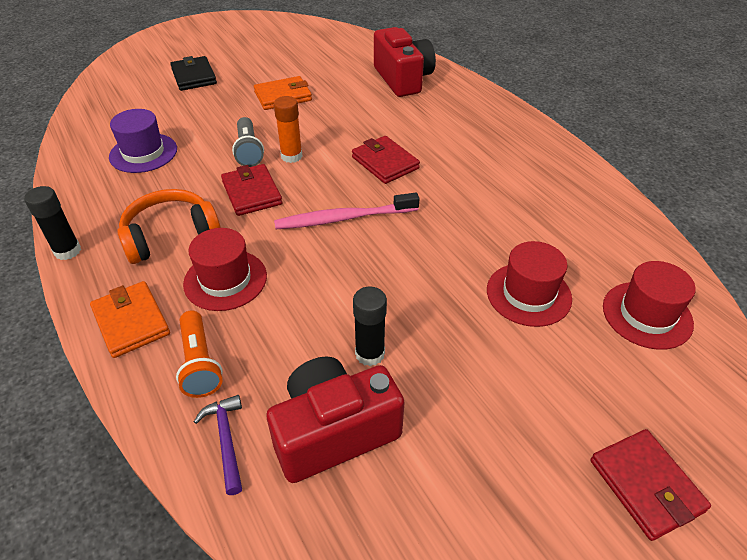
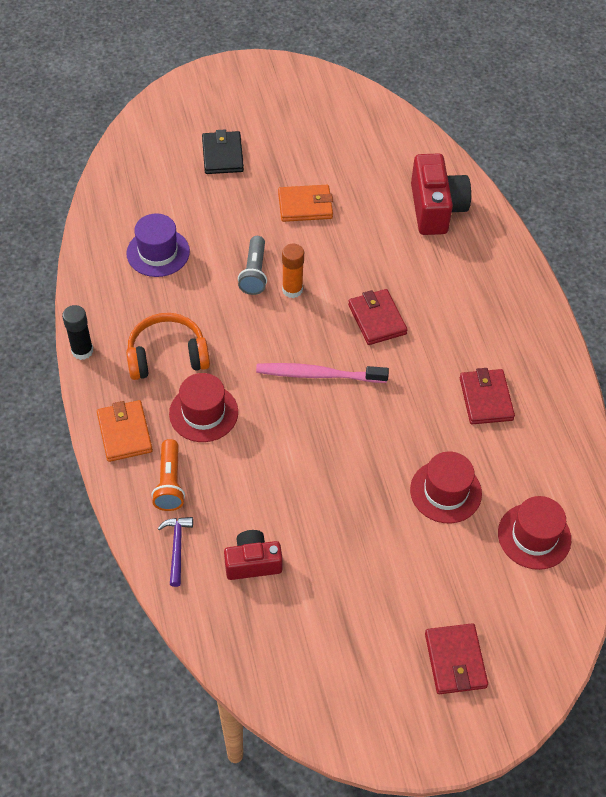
camera: 15 degrees right, 10 degrees up
(251, 193) = (245, 325): red wallet -> red wallet (485, 399)
(334, 432) = (253, 562): red camera -> red camera, size x0.63
(370, 354) = (298, 509): black glue stick -> none

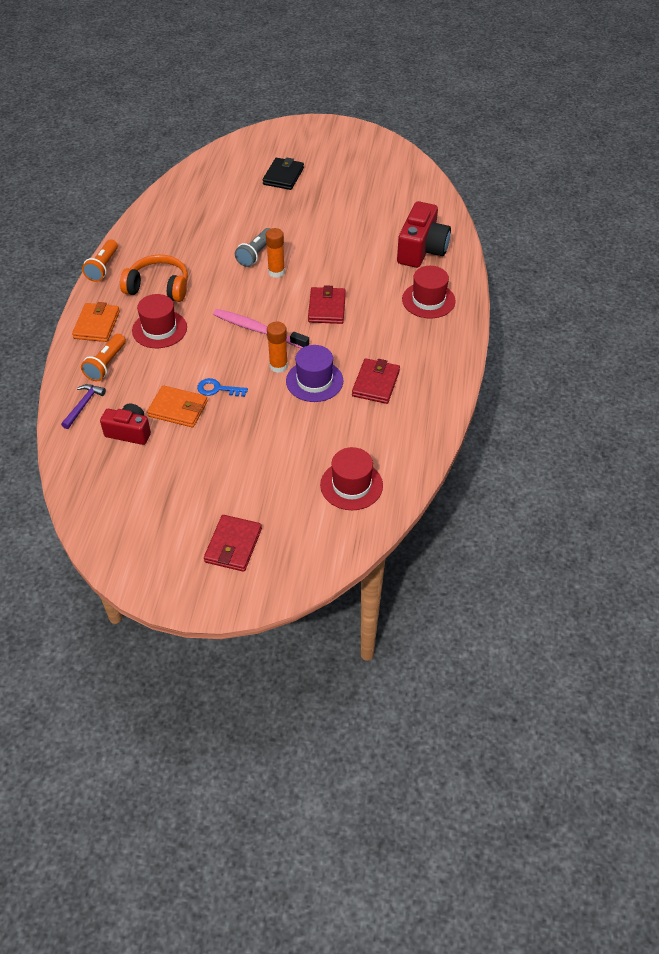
camera: 25 degrees right, 5 degrees down
(82, 351) = (103, 267): black glue stick -> orange flashlight
(158, 252) = (196, 223): purple hat -> purple hat (314, 381)
(305, 206) = (322, 222): orange wallet -> orange wallet (178, 409)
(319, 469) = (217, 389): none -> blue key
(368, 414) = (278, 366): none -> orange glue stick
(445, 491) = (302, 433): red hat -> red hat (428, 300)

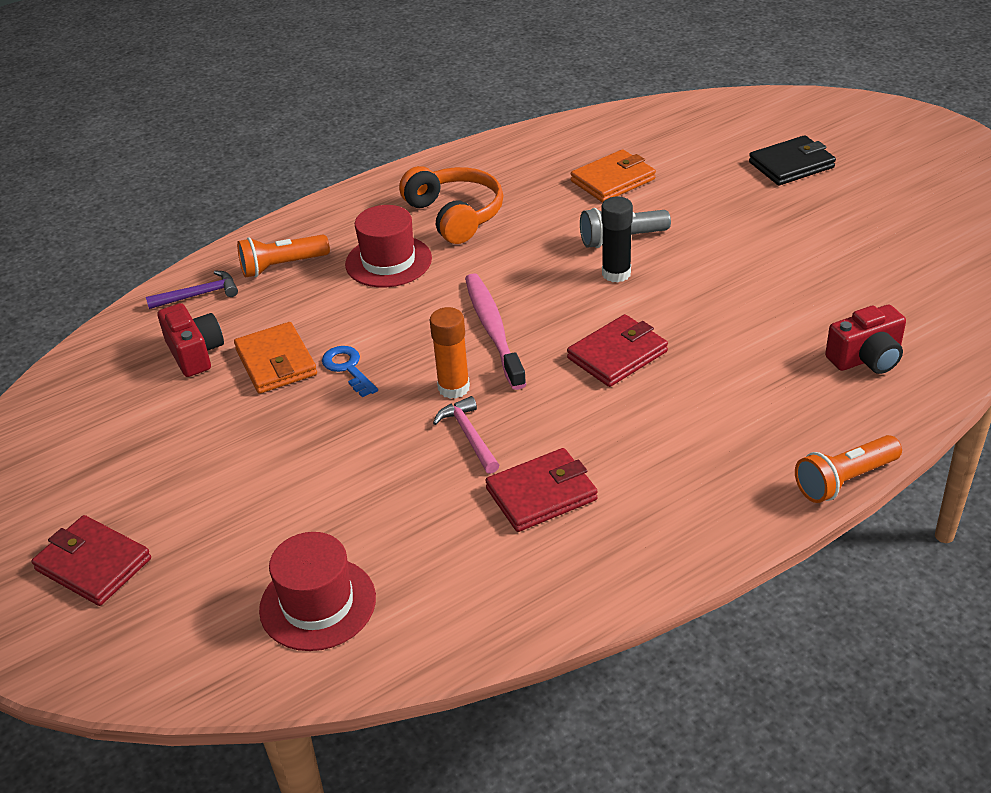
camera: 50 degrees right, 10 degrees down
(97, 325) = (335, 219): orange wallet -> orange wallet (613, 180)
(103, 267) = (430, 163): orange flashlight -> orange flashlight (844, 480)
(233, 545) = (93, 564): red wallet -> red wallet turned 60 degrees clockwise
(276, 272) = (616, 273): orange glue stick -> black glue stick
(314, 381) = (469, 436): purple hat -> pink hammer
(422, 250) = (866, 358): red camera -> red camera, size x0.63
(428, 300) = (779, 432): red hat -> none

